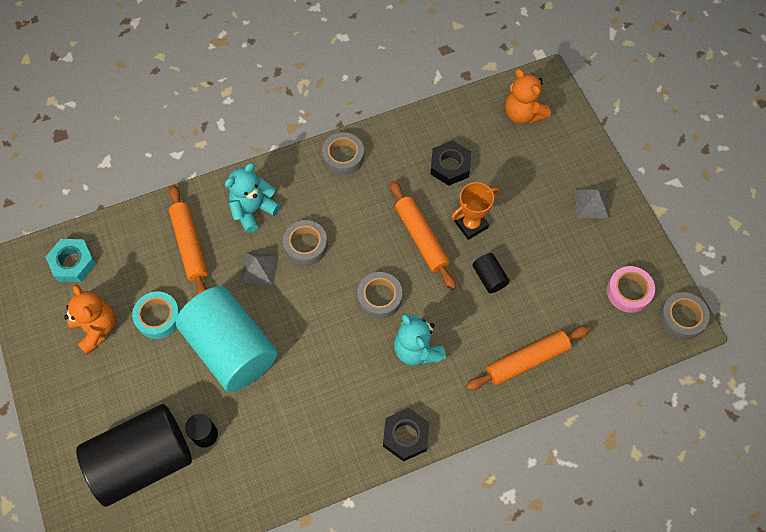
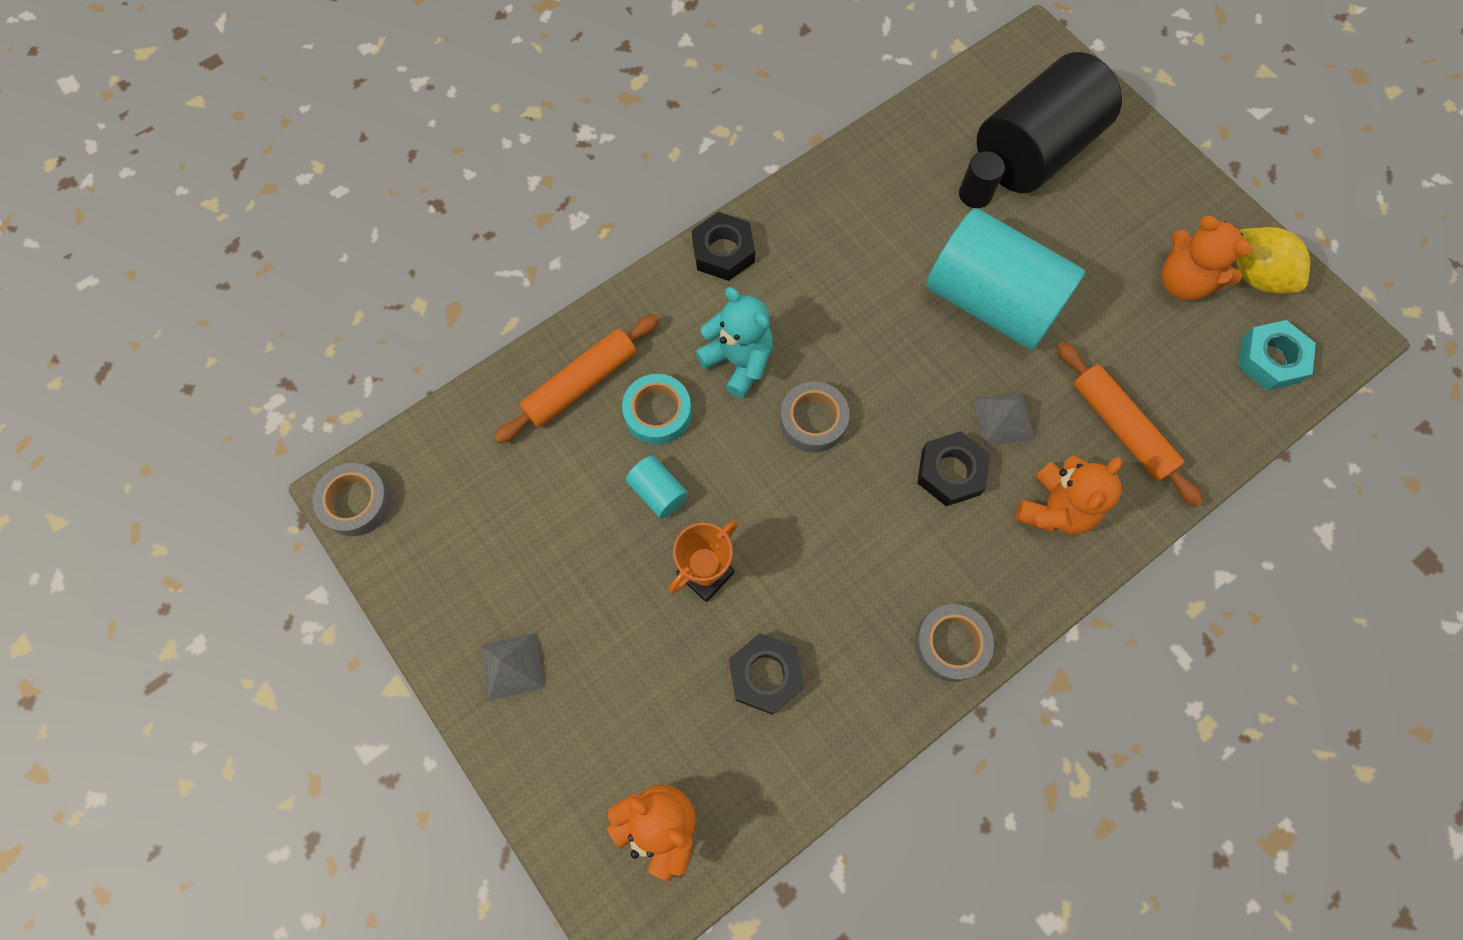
camera: 165 degrees right, 5 degrees up
(45, 320) = (1256, 275): none -> yellow lemon
(158, 317) = (1109, 316): turquoise tape -> turquoise tape (657, 413)
(253, 210) = (1055, 508): turquoise teddy bear -> orange teddy bear
(305, 245) = (950, 472): grey tape -> black nut
(421, 238) = (778, 529): orange rolling pin -> none
(489, 277) = (658, 492): black cylinder -> turquoise cylinder
(628, 291) = (440, 524): pink tape -> none

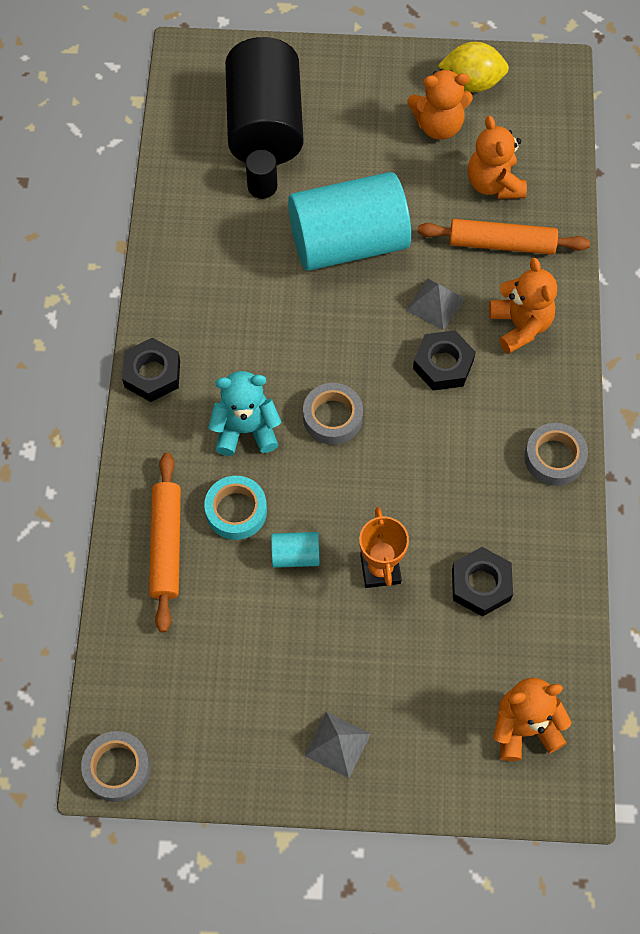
camera: 50 degrees left, 5 degrees down
(1174, 374) = (494, 184): none -> orange teddy bear
(1270, 360) = (533, 125): turquoise nut -> none

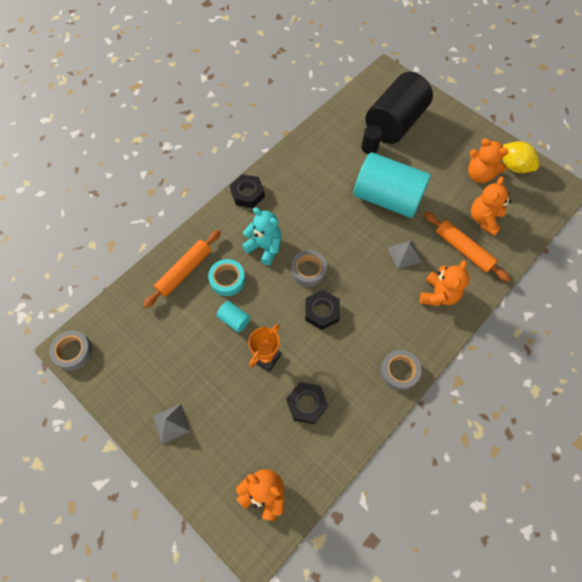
camera: 40 degrees right, 0 degrees up
(443, 364) = (383, 285): black nut -> black nut (322, 312)

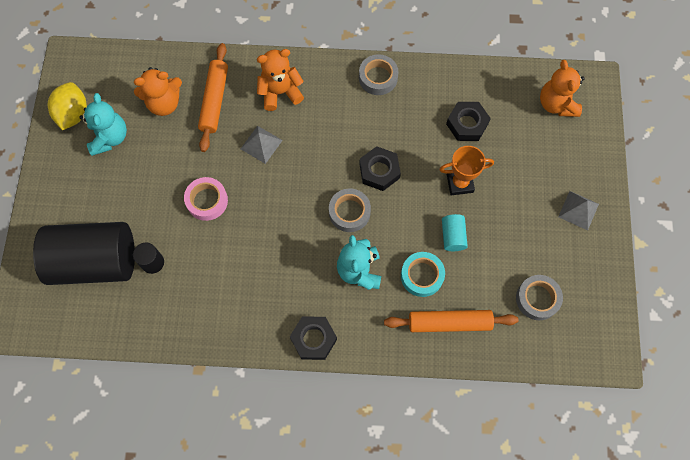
camera: 130 degrees left, 5 degrees up
(73, 352) = (609, 348): grey tape -> grey tape (537, 299)
(387, 198) = (207, 201): turquoise cylinder -> pink tape
(479, 175) = (109, 137): orange teddy bear -> turquoise teddy bear

